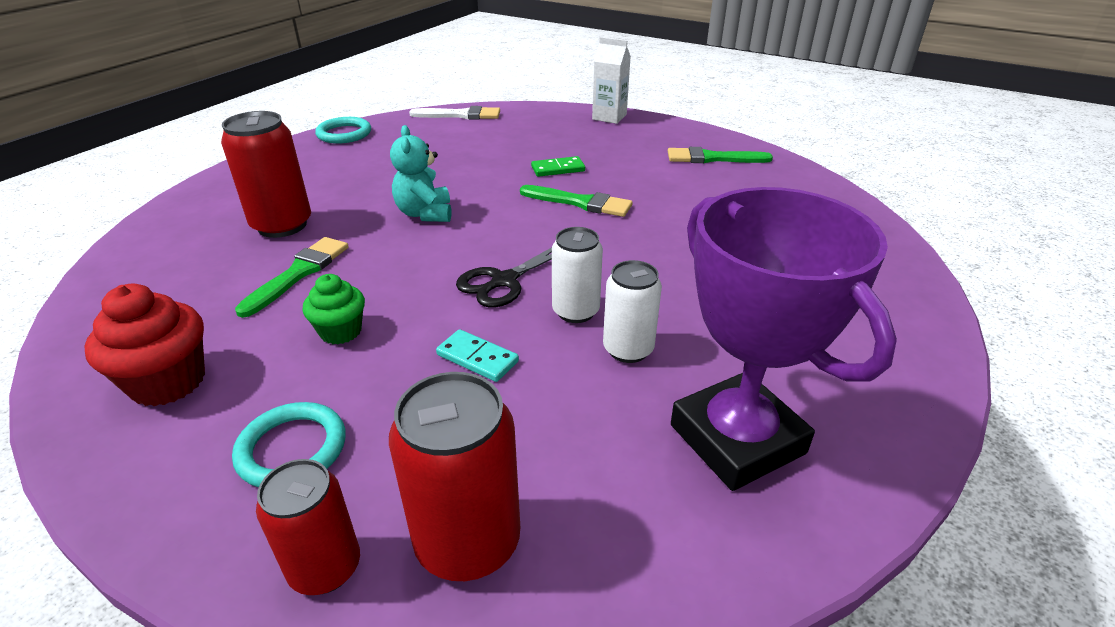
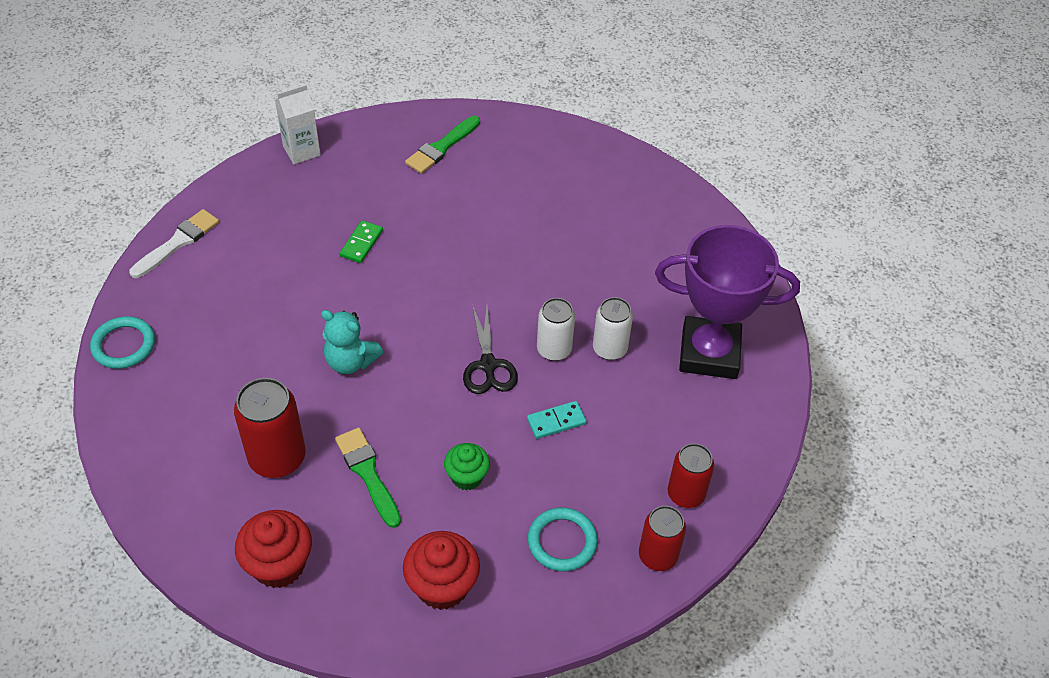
camera: 55 degrees left, 15 degrees up
(152, 274) = (279, 565): none -> red cupcake
(468, 542) = (686, 494): red can -> red can, size x0.66
(580, 203) = (428, 264): green brush -> none

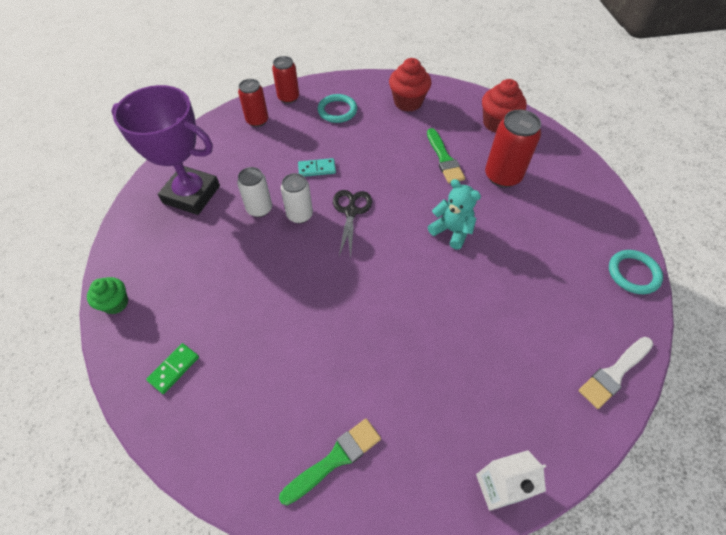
camera: 165 degrees left, 5 degrees up
(361, 243) = (436, 339): green domino -> green domino (174, 369)
(467, 477) = (383, 148): green cupcake -> green cupcake (116, 303)

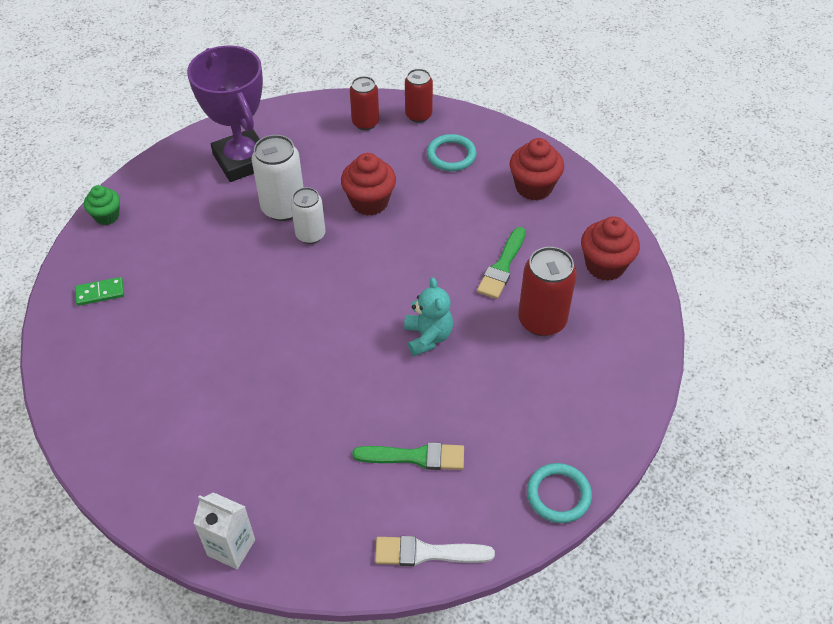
camera: 40 degrees right, 5 degrees down
(259, 209) = (283, 208): white can -> white can, size x1.52
(317, 169) = (369, 202): turquoise domino -> red cupcake
(335, 459) = (141, 436): green brush -> green brush (415, 457)
(351, 211) = (357, 260): black scissors -> none

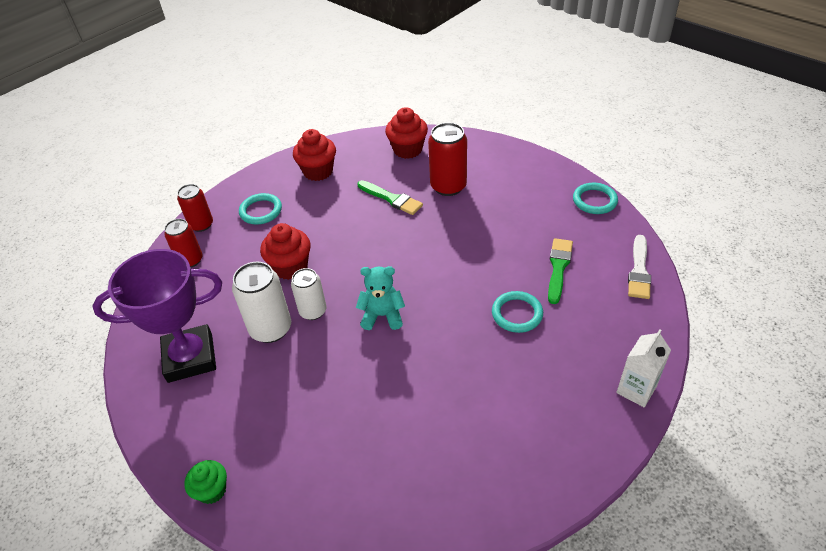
camera: 75 degrees left, 5 degrees down
(100, 293) = (325, 497): green domino -> none
(331, 418) = (517, 314): none -> turquoise ring
(428, 337) = (448, 247): turquoise teddy bear -> turquoise teddy bear (382, 315)

